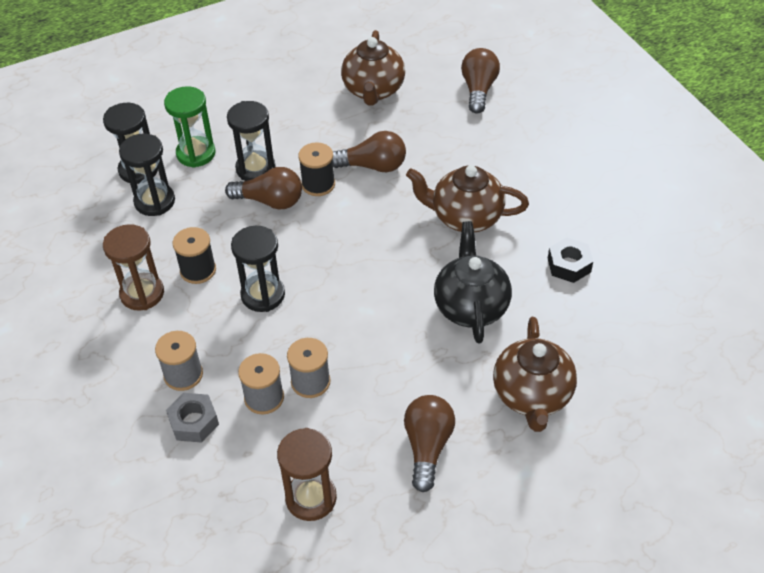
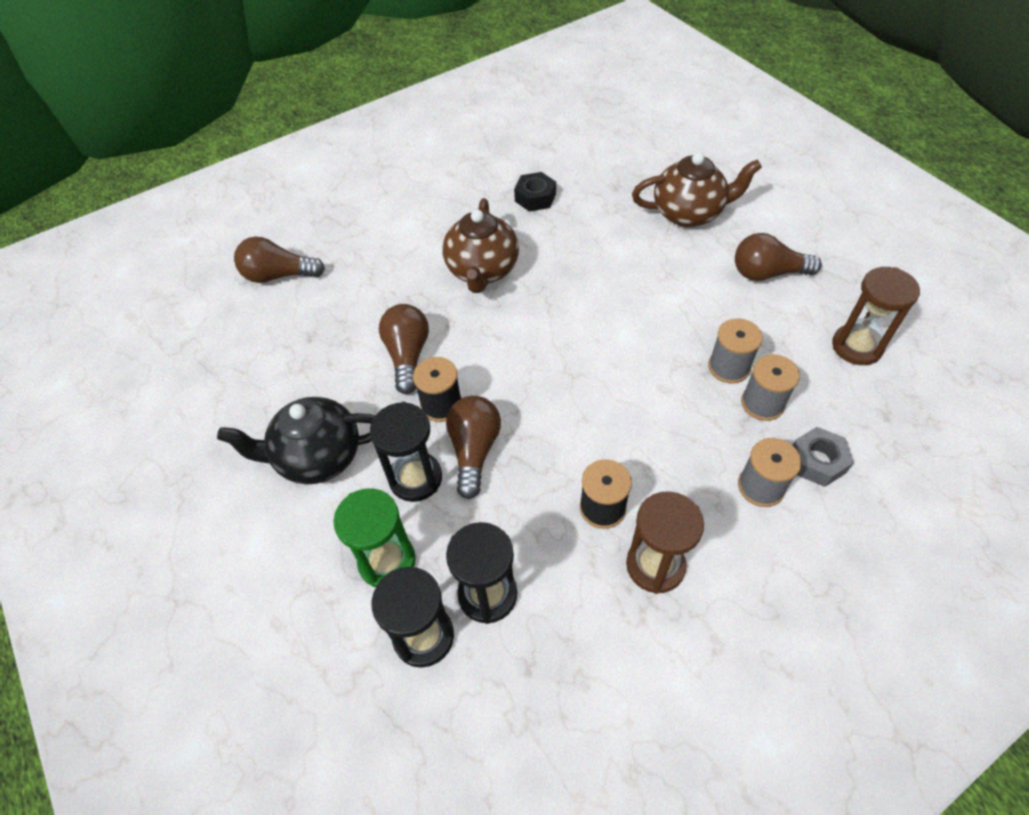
camera: 95 degrees left, 5 degrees up
(263, 295) = (626, 430): black hourglass -> none
(373, 91) = (269, 372): brown teapot -> none
(471, 306) = (600, 258): black teapot -> black teapot (317, 457)

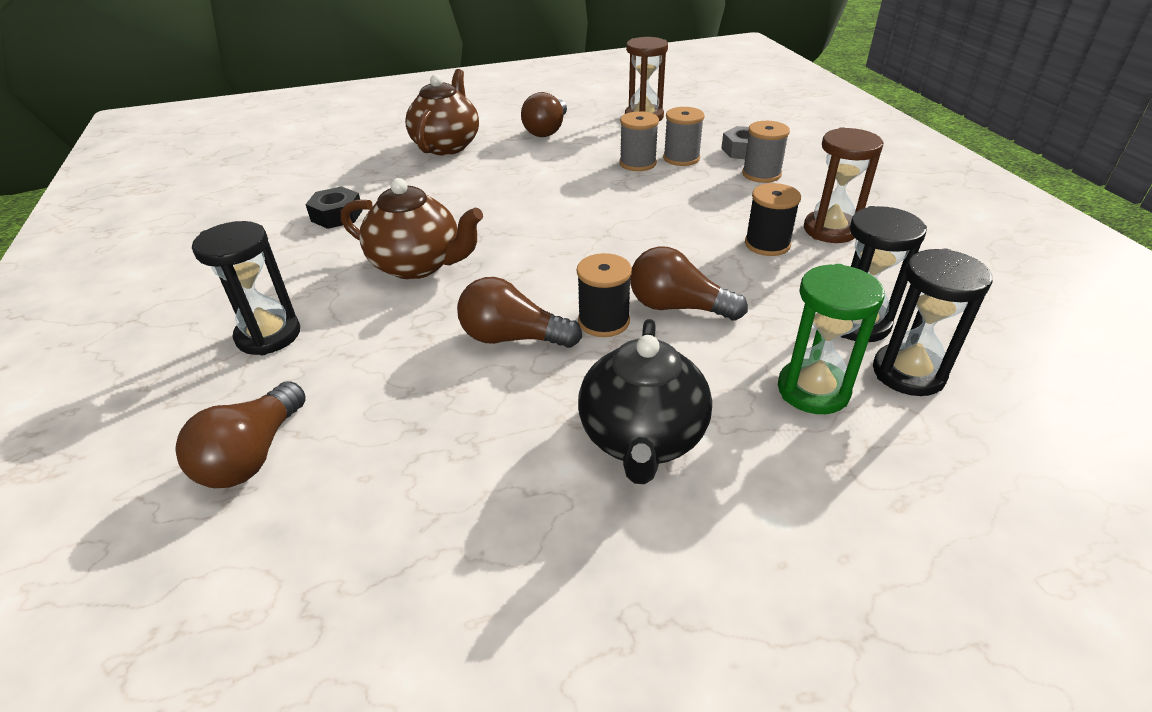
camera: 75 degrees left, 15 degrees down
(415, 478) = (702, 354): black hourglass -> black hourglass (268, 335)

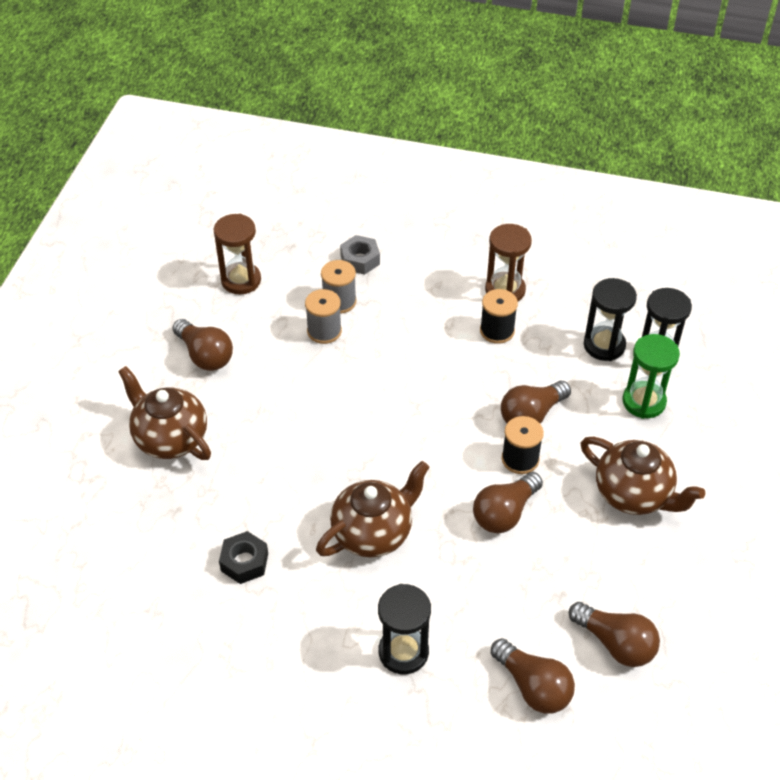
camera: 60 degrees left, 10 degrees up
(361, 514) = (615, 643): none -> brown light bulb
(642, 438) = (634, 494): black teapot -> brown teapot
(761, 174) = (404, 274): grey spool -> none

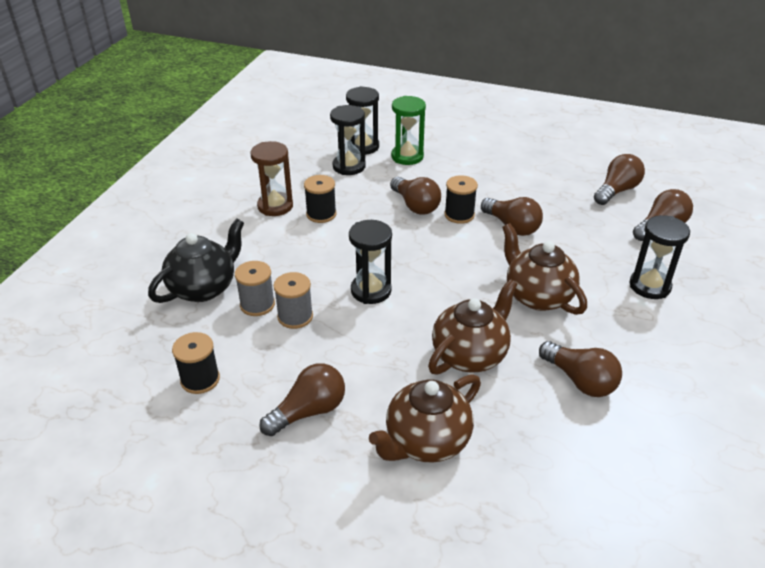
camera: 85 degrees left, 10 degrees down
(241, 280) = (200, 379): brown hourglass -> black spool
(244, 562) = (580, 380): black nut -> brown light bulb
(360, 260) = (204, 288): grey nut -> black teapot
(368, 385) = (371, 291): none -> black hourglass
(634, 494) = (491, 170): brown teapot -> brown teapot (470, 355)

